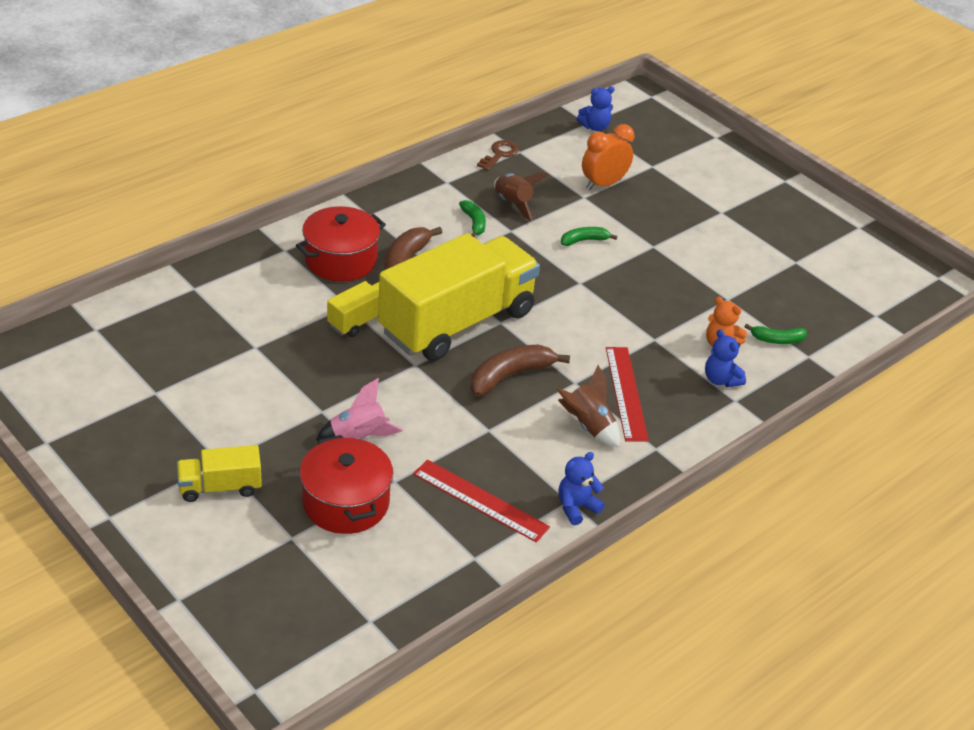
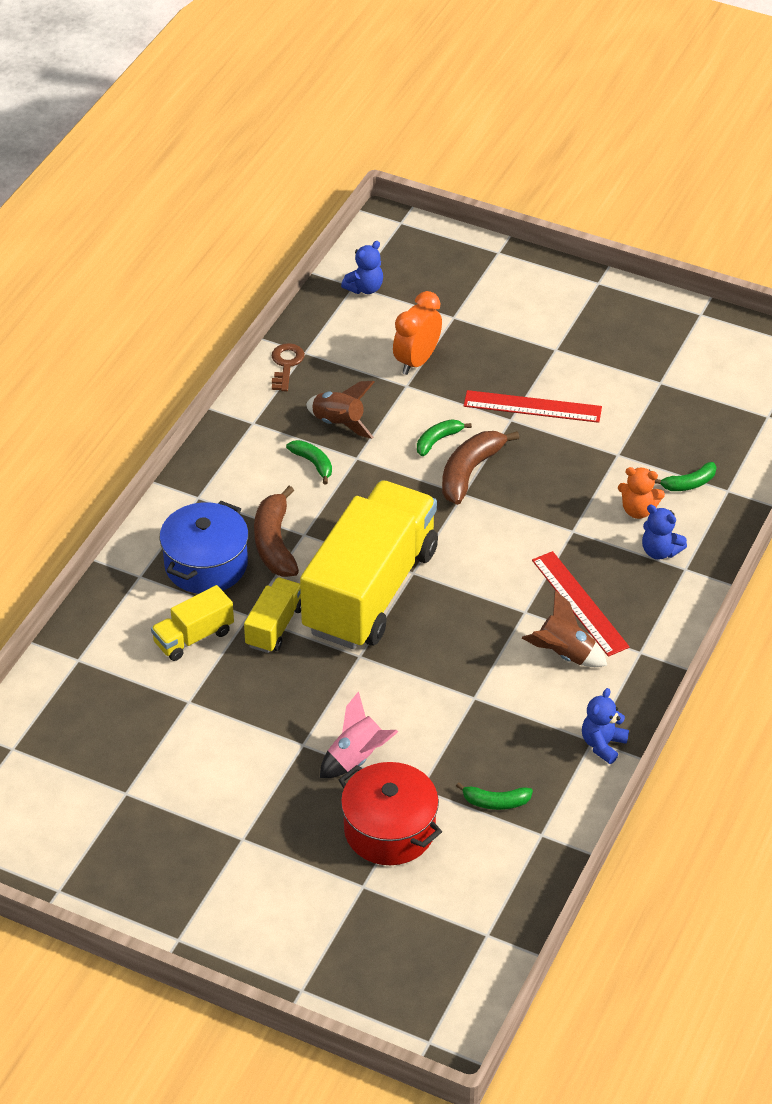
camera: 20 degrees left, 5 degrees up
(220, 487) = (261, 864): yellow truck -> yellow truck (193, 637)
(341, 260) = (206, 565): red pot -> blue pot
(451, 516) = (495, 802): none -> green banana
(480, 500) = (511, 774): red ruler -> red ruler (532, 406)
(510, 376) = (459, 630): brown banana -> brown banana (470, 472)

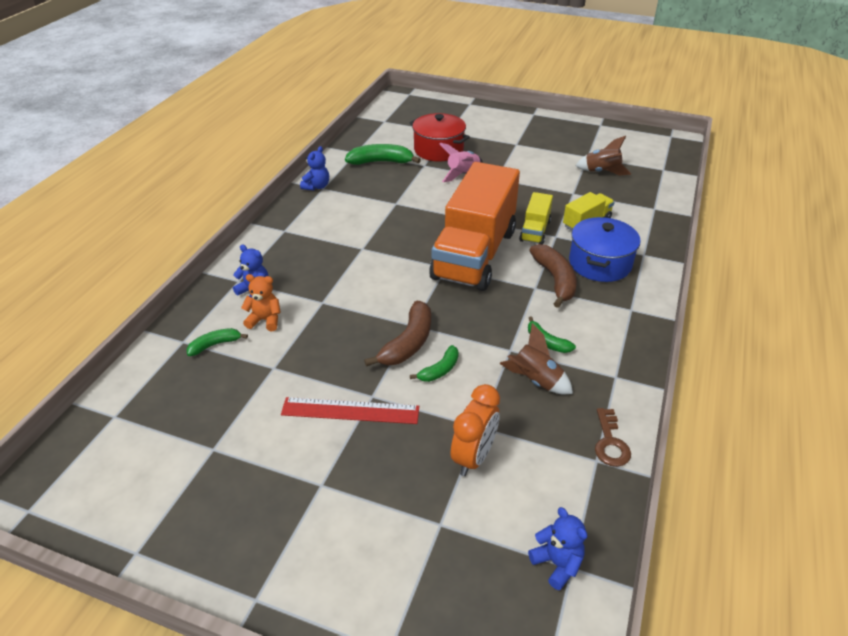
camera: 175 degrees right, 5 degrees down
(365, 288) = (557, 563): blue teddy bear -> blue teddy bear turned 105 degrees clockwise
(370, 591) = (474, 254): yellow truck -> orange truck
(495, 802) = (381, 162): green banana -> green banana, size x1.72
(564, 654) = (336, 226): brown rocket -> brown rocket (602, 172)
(580, 603) = (322, 255): red ruler -> none

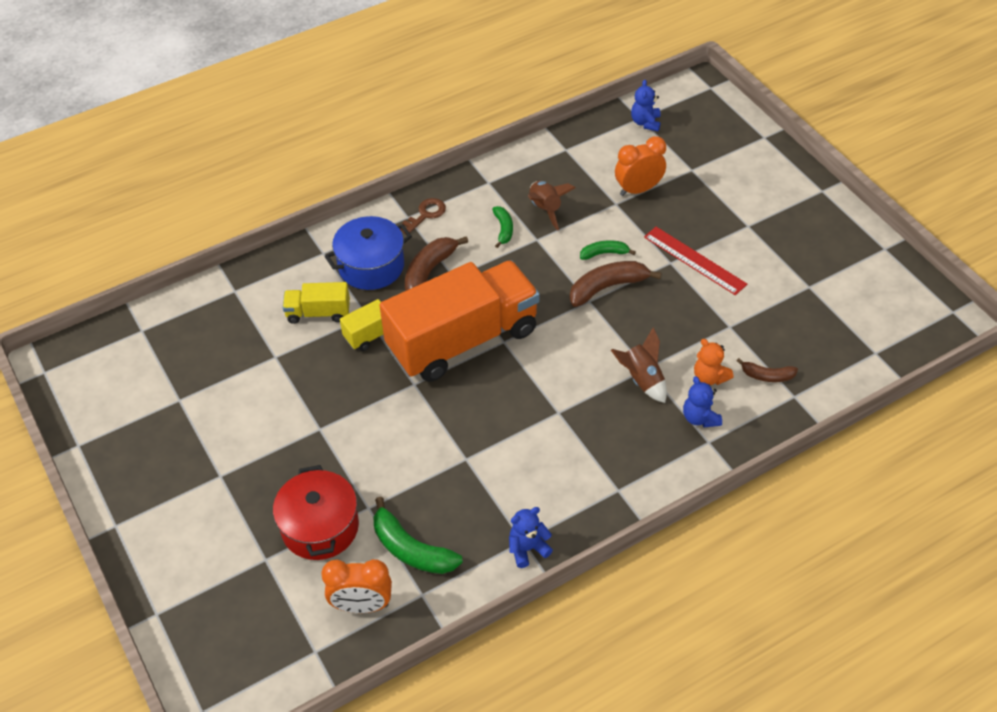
camera: 140 degrees left, 10 degrees up
(215, 345) = (767, 376): green banana -> brown banana
(381, 138) = (362, 605): none -> orange clock
(463, 174) = (346, 459): pink rocket -> none
(602, 172) = (203, 366): brown rocket -> brown rocket (641, 379)
(610, 443) = (545, 152): brown key -> brown key (425, 215)

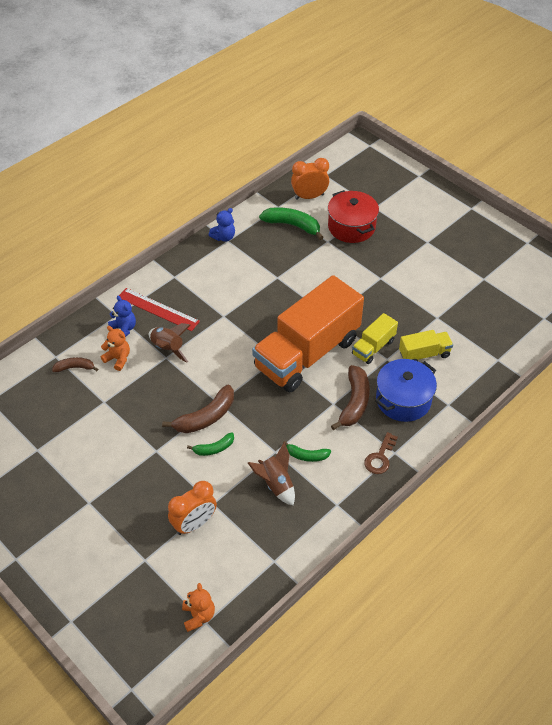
camera: 165 degrees right, 0 degrees up
(503, 229) = (307, 455): green banana -> green banana turned 60 degrees counterclockwise
(645, 123) = (198, 616): blue teddy bear -> orange teddy bear
(694, 260) = (135, 456): red ruler -> red ruler (158, 309)

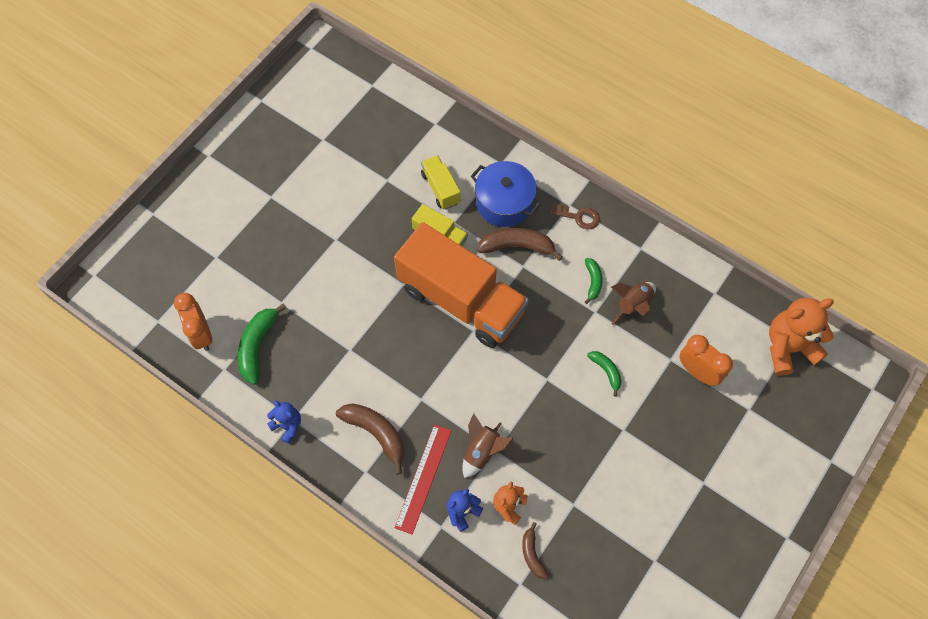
camera: 100 degrees left, 15 degrees up
(198, 616) = (788, 347): orange teddy bear -> orange teddy bear, size x1.85
(205, 417) = (569, 388): brown banana -> brown banana (376, 433)
(351, 227) = (253, 279): red pot -> none

